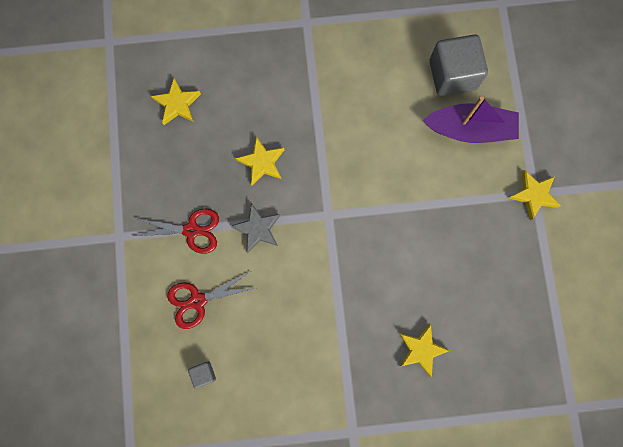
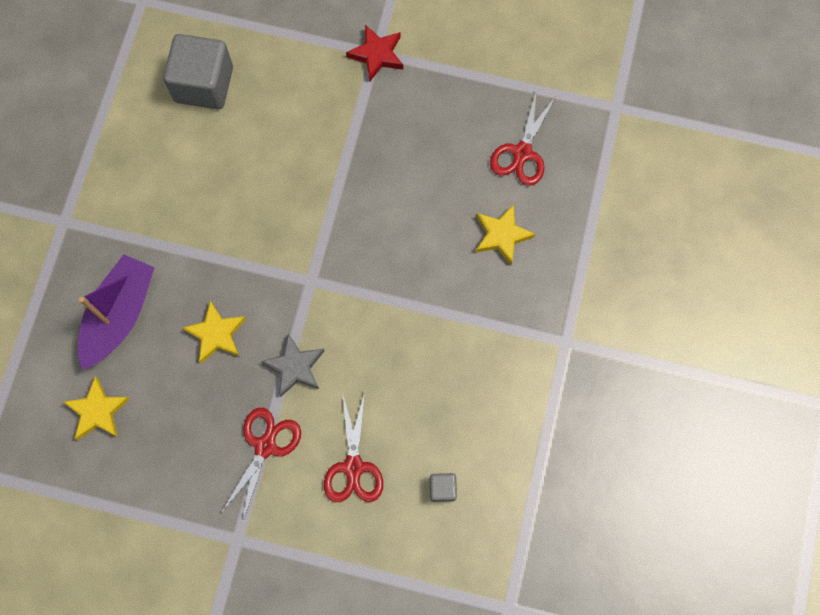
camera: 70 degrees left, 5 degrees down
(470, 129) = (275, 90): purple boat -> purple boat (120, 315)
(498, 342) = (522, 153): none -> red scissors
(533, 195) = (377, 55): yellow star -> red star

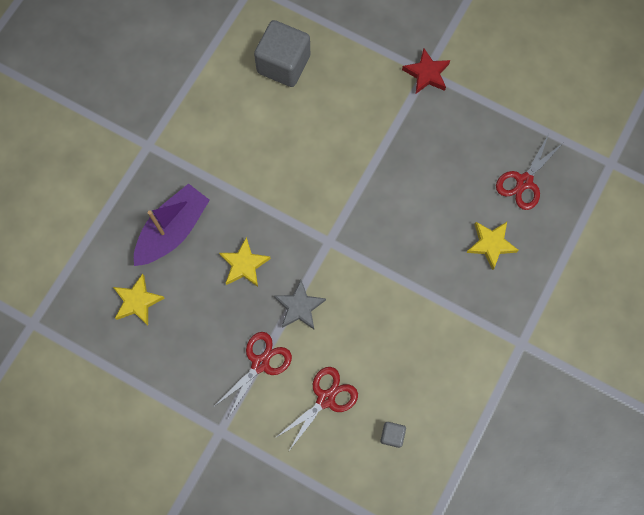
camera: 15 degrees right, 0 degrees up
(353, 467) = (325, 399): red scissors -> red scissors turned 150 degrees counterclockwise

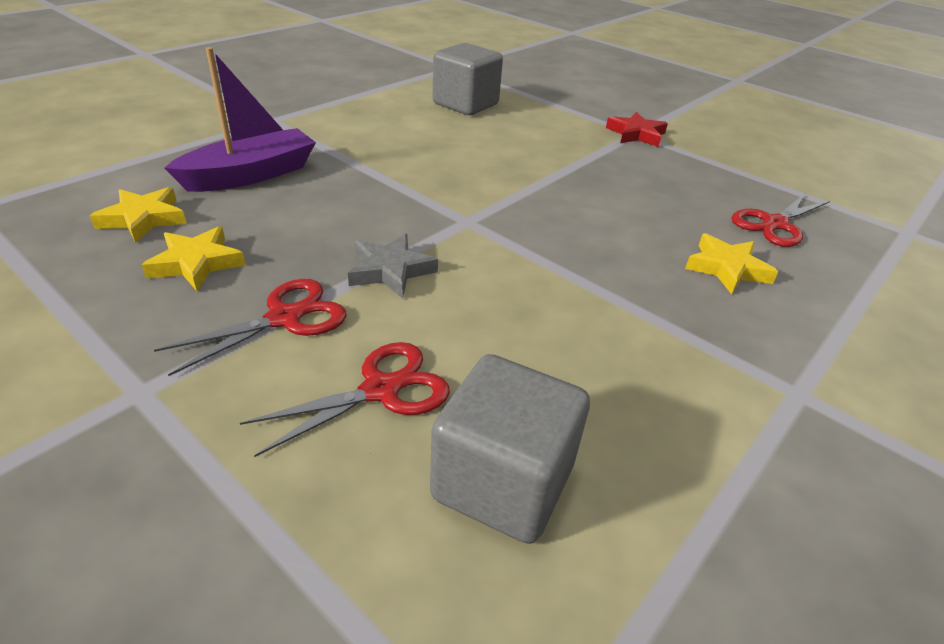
camera: 10 degrees right, 35 degrees down
(244, 265) = (329, 217): yellow star -> yellow star (197, 263)
(392, 435) = (502, 482): grey cube -> grey cube, size x2.28

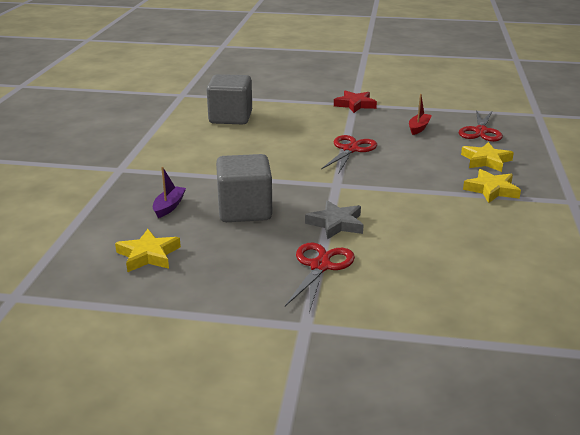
camera: 30 degrees left, 10 degrees down
(197, 263) = (226, 263): yellow star -> yellow star (491, 190)
(250, 175) = (169, 206): purple boat -> purple boat, size x0.49
(381, 390) = (414, 274): red scissors -> red scissors (350, 149)
(502, 482) = (510, 282): grey cube -> grey cube (245, 210)
(684, 189) = (418, 128): none -> red boat

